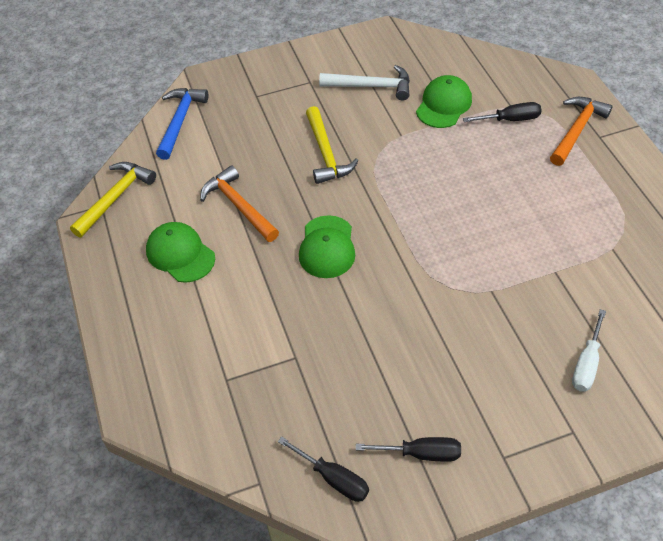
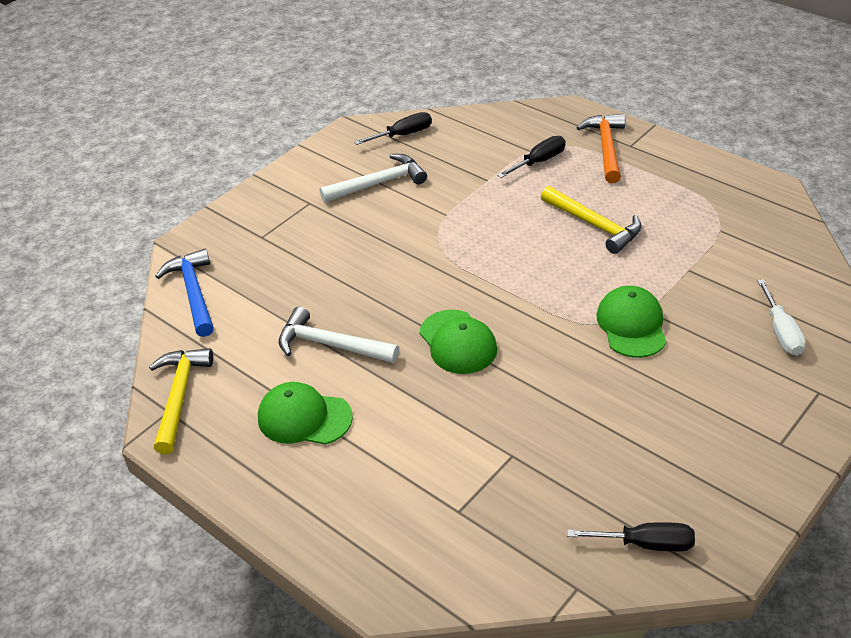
camera: 30 degrees left, 10 degrees down
(239, 206) = (331, 345): orange hammer -> white hammer
(326, 153) = (383, 259): yellow hammer -> yellow hammer (594, 225)
(421, 453) = (706, 478): black screwdriver -> black screwdriver (403, 135)
(444, 105) = (465, 172): green cap -> green cap (631, 325)

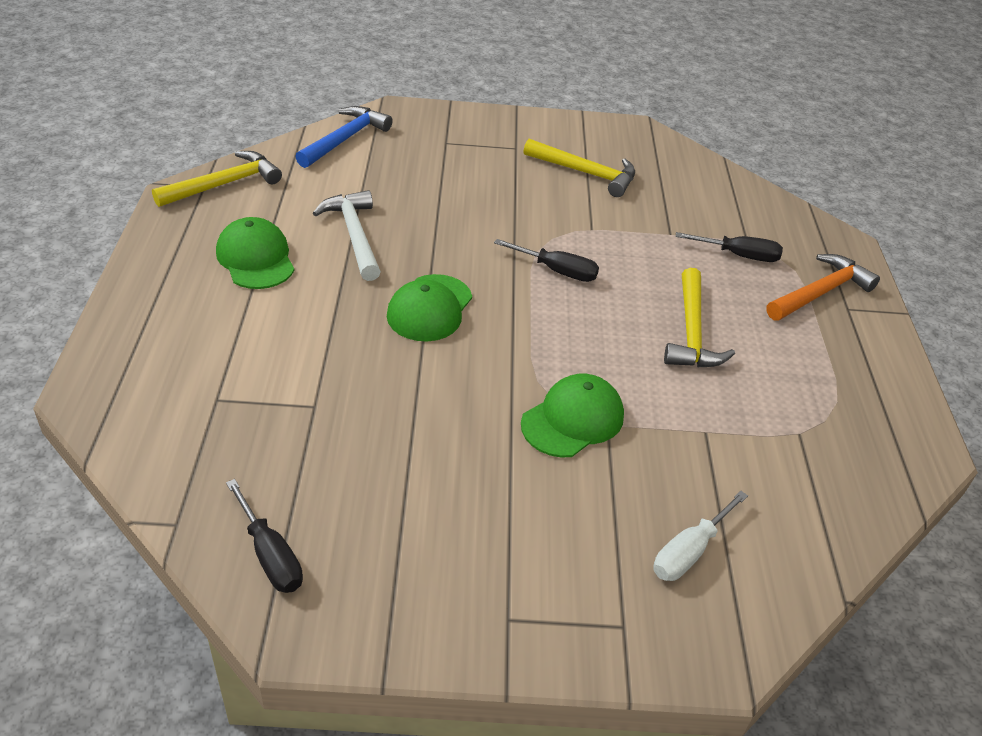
camera: 45 degrees right, 0 degrees up
(378, 183) = (585, 173): white hammer -> yellow hammer
(403, 135) = (667, 158): black screwdriver -> black screwdriver (557, 271)

